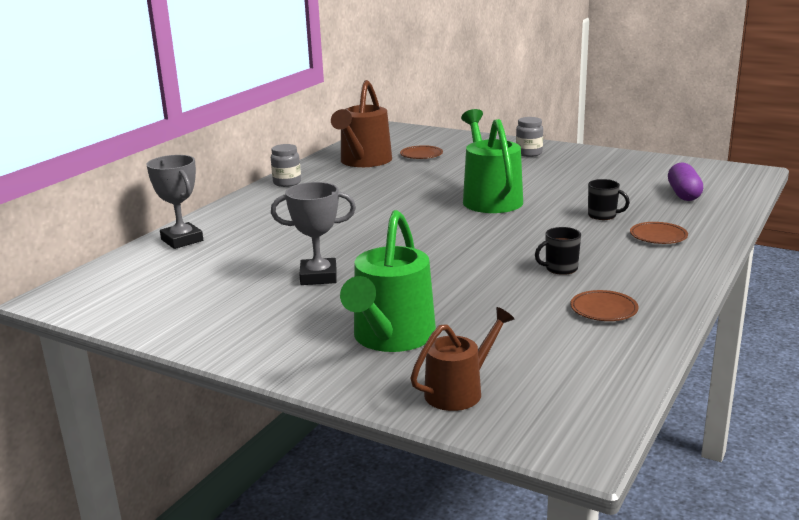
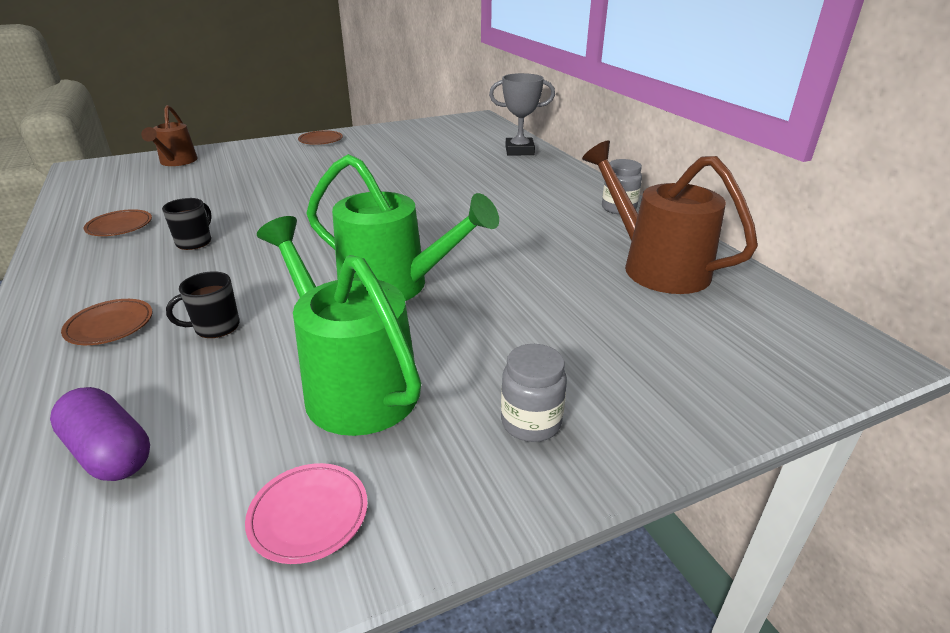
camera: 125 degrees right, 10 degrees up
(318, 277) = (374, 169): grey trophy -> none
(391, 338) = (256, 164): green watering can -> green watering can (352, 384)
(421, 155) = (642, 315): brown plate -> brown plate (321, 140)
(627, 163) = (309, 515): none -> pink plate

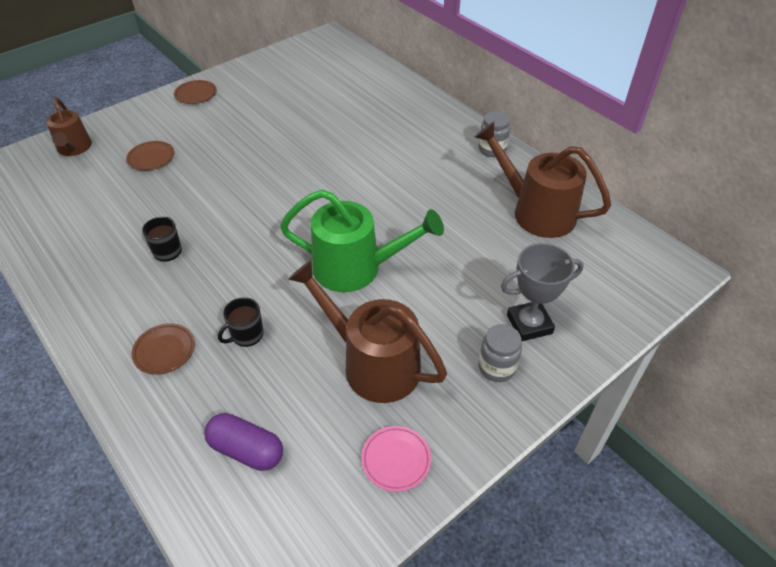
camera: 15 degrees left, 15 degrees up
(120, 226) = (87, 244): brown plate -> brown plate (151, 158)
(352, 384) = (372, 363): green watering can -> brown watering can
(519, 151) = (386, 84): grey trophy -> grey trophy (529, 324)

